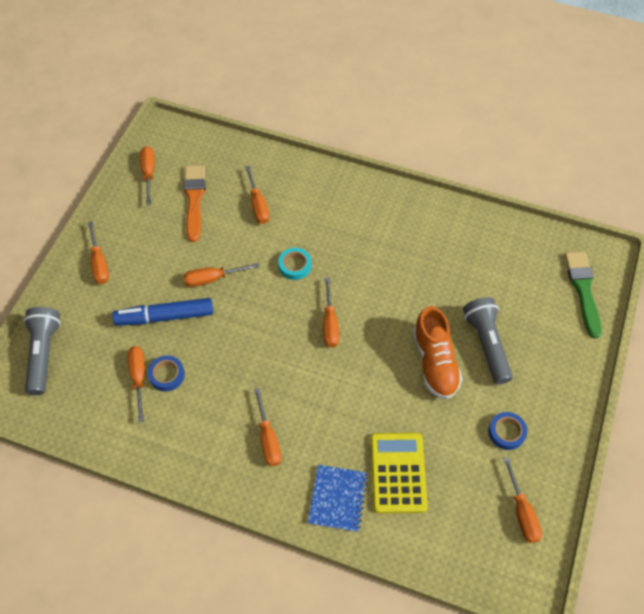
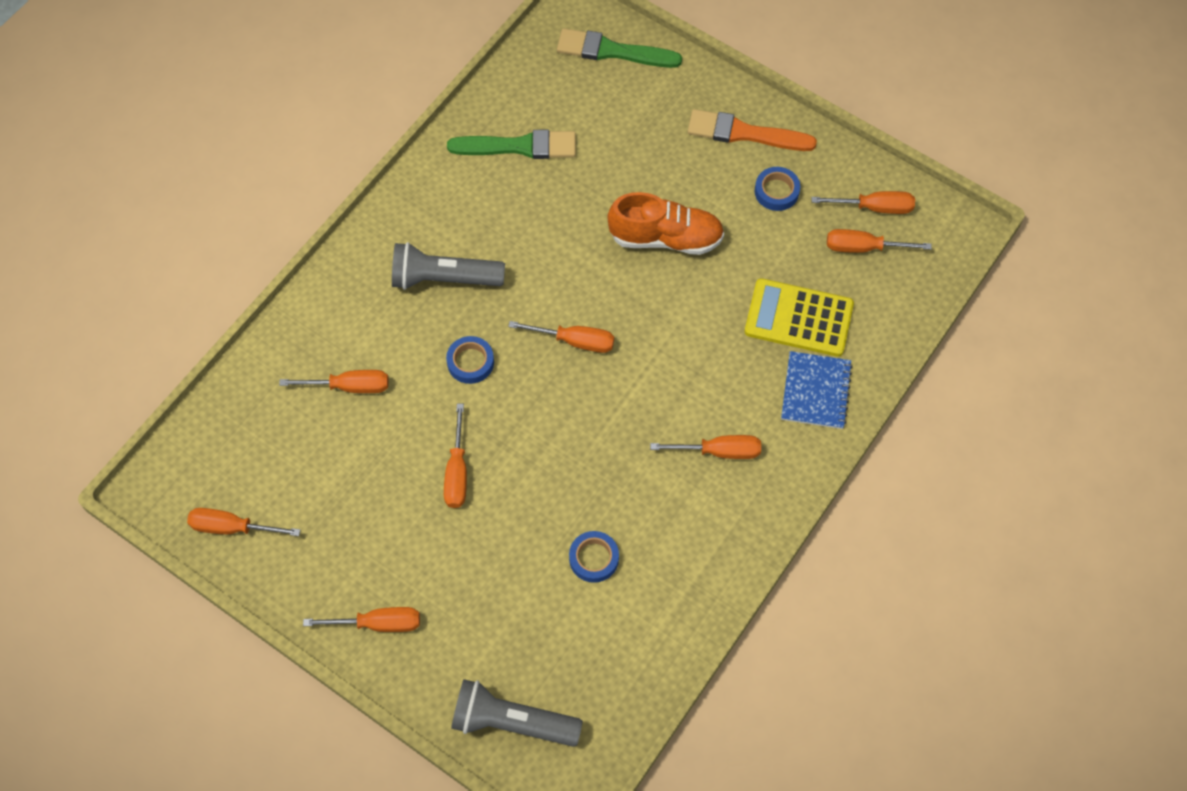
camera: 75 degrees left, 5 degrees up
(139, 378) = (588, 596): orange screwdriver -> orange screwdriver (863, 247)
(165, 317) = (500, 546): blue marker -> none
(194, 199) = (307, 471): orange brush -> orange brush (744, 133)
(295, 266) = (470, 362): turquoise tape -> blue tape
(337, 498) = (815, 391): blue notebook -> blue notebook turned 75 degrees clockwise
(474, 251) = (519, 146): none -> green brush
(487, 344) = (656, 175): grey flashlight -> grey flashlight (444, 278)

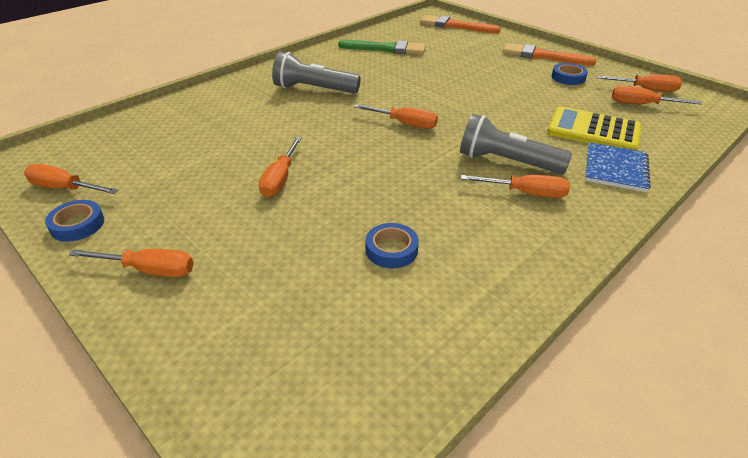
camera: 10 degrees right, 25 degrees down
(350, 386) = (216, 127): orange screwdriver -> none
(470, 362) = (317, 125): blue tape -> blue tape (77, 225)
(512, 721) = (252, 384): grey flashlight -> grey flashlight (506, 162)
(612, 51) = (455, 26): green brush -> orange brush
(665, 238) = (484, 88): orange shoe -> none

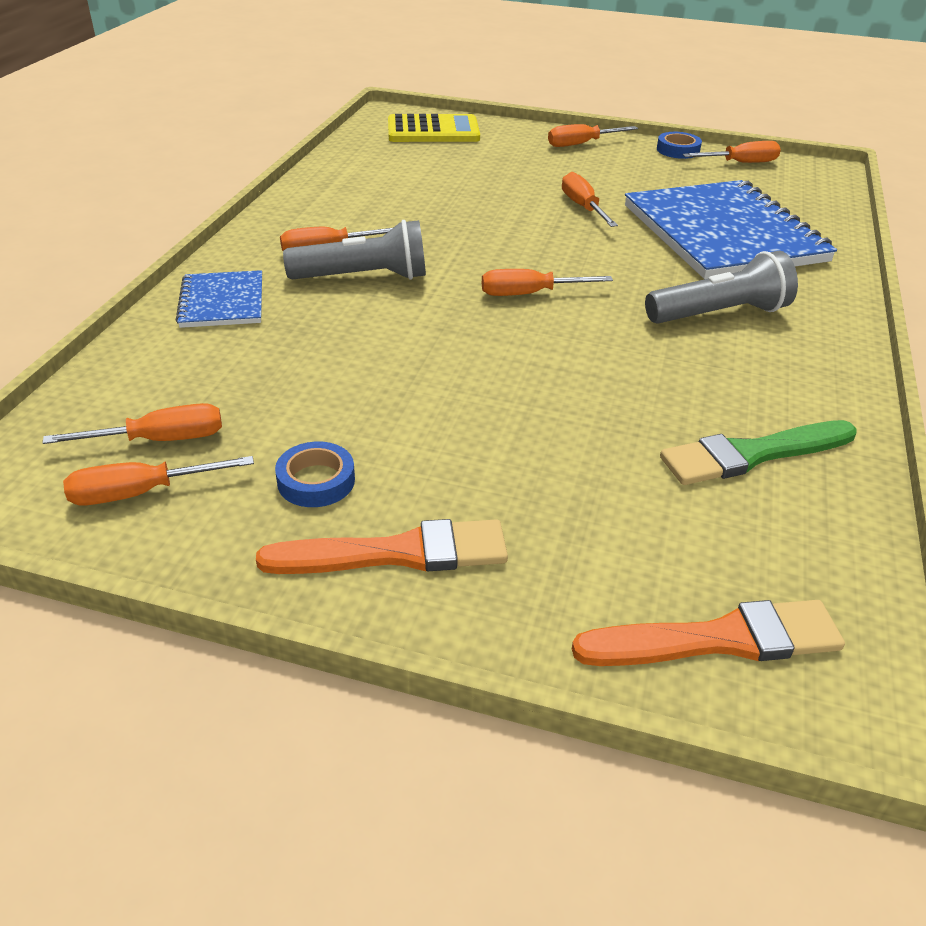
camera: 150 degrees right, 0 degrees up
(222, 129) = (722, 234): none -> blue notebook
(391, 250) = (425, 186): blue tape -> none
(593, 131) = (254, 354): yellow calculator -> yellow calculator (433, 131)

